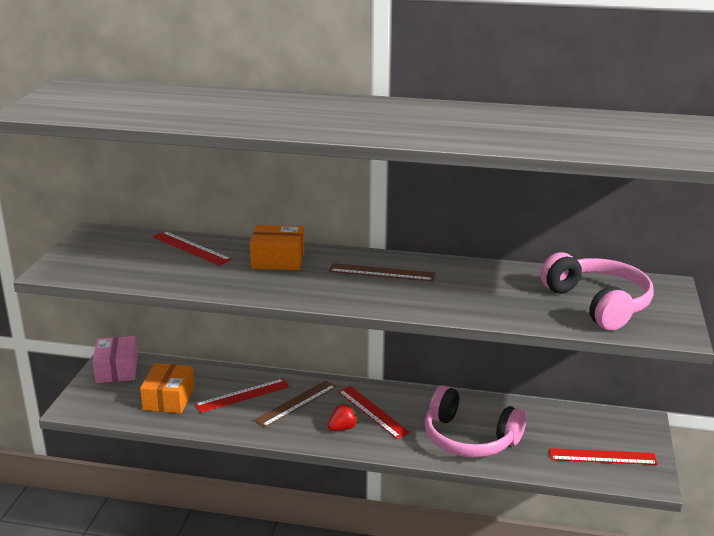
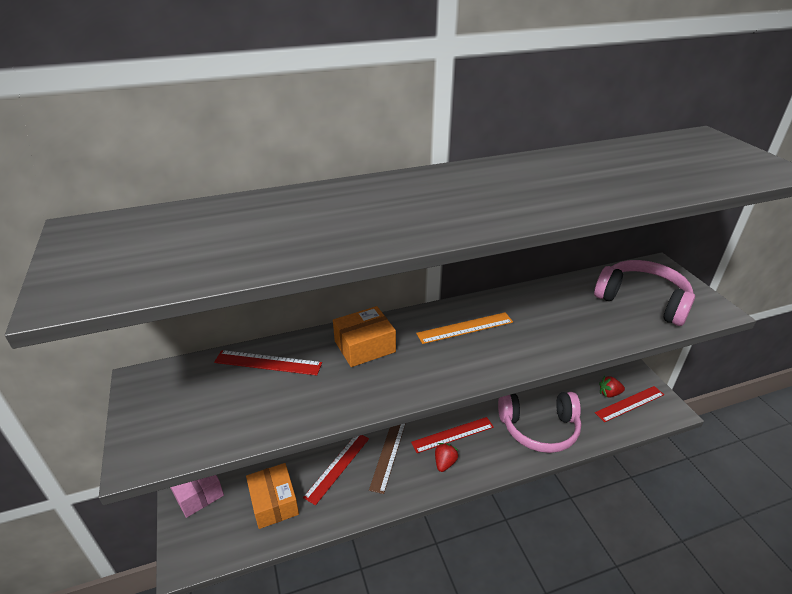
camera: 30 degrees left, 10 degrees up
(372, 411) = (452, 434): red ruler -> red ruler turned 45 degrees counterclockwise
(382, 272) = (465, 328): brown ruler -> orange ruler
(587, 441) = (609, 393): none -> red strawberry

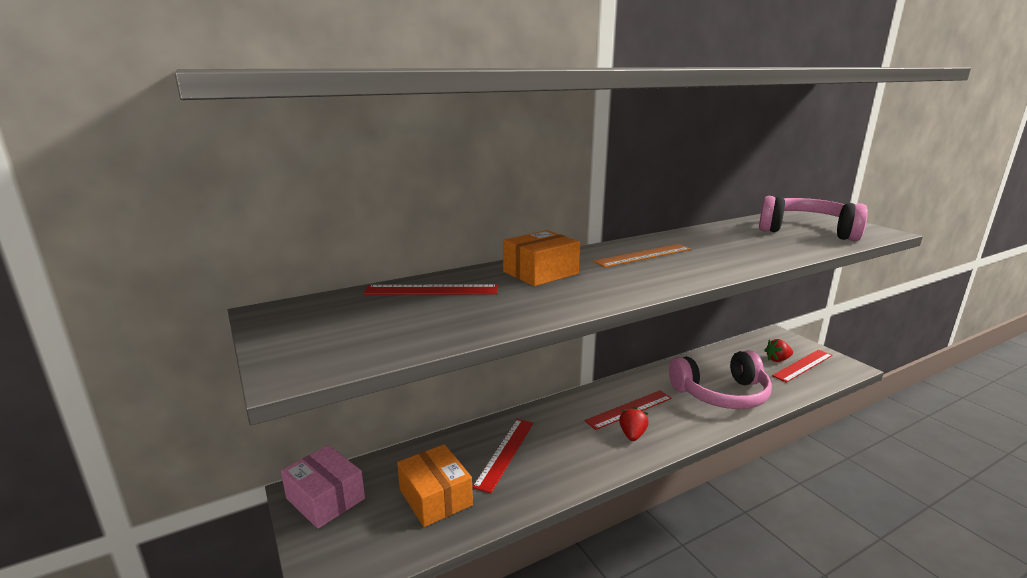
camera: 10 degrees left, 15 degrees down
(388, 454) = (562, 434): brown ruler -> none

